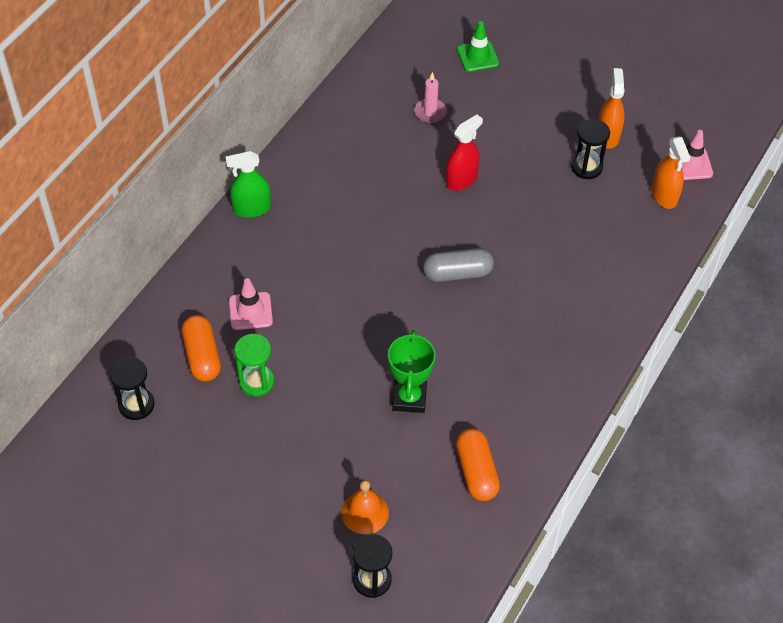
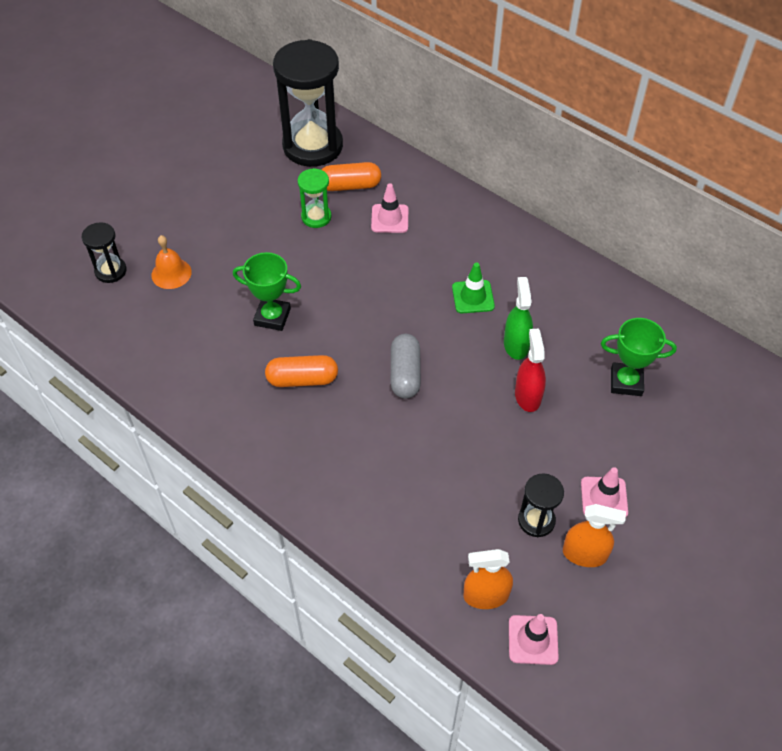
camera: 100 degrees right, 0 degrees up
(136, 405) = (313, 146): black hourglass -> black hourglass, size x2.11
(252, 208) = (506, 228): green spray bottle -> green spray bottle (516, 345)
(430, 112) = (626, 382): pink candle -> green trophy
(461, 179) = (527, 396): red spray bottle -> red spray bottle turned 150 degrees counterclockwise
(476, 472) = (183, 354): orange capsule -> orange capsule (302, 379)
(477, 56) = (715, 441): green traffic cone -> green traffic cone (473, 297)
(552, 125) = (604, 497): none -> pink traffic cone

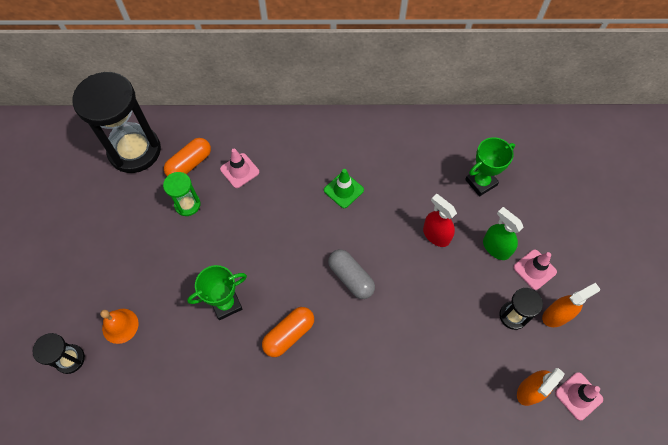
camera: 40 degrees left, 10 degrees up
(516, 345) = (398, 205): green spray bottle -> green spray bottle (496, 248)

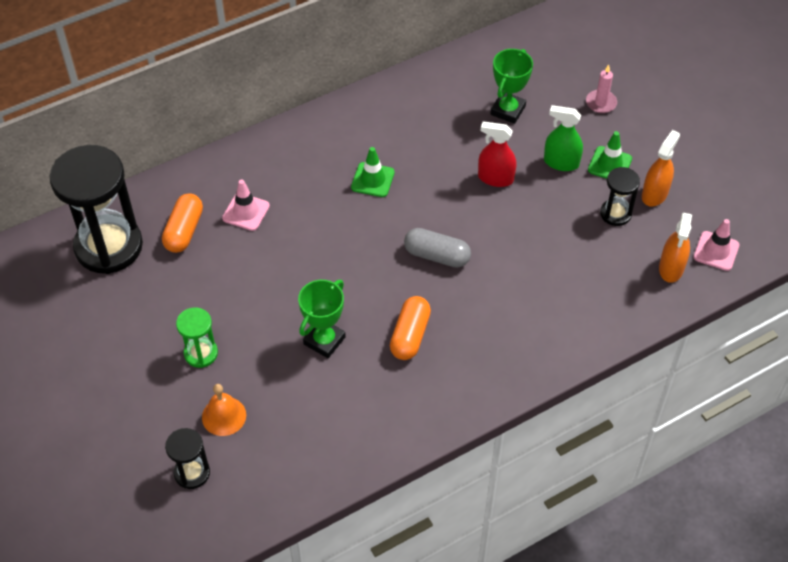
camera: 30 degrees left, 10 degrees down
(187, 204) = (211, 270): green hourglass -> green hourglass (201, 353)
(534, 269) = (609, 164): pink traffic cone -> green traffic cone
(560, 212) = (601, 103): none -> pink candle

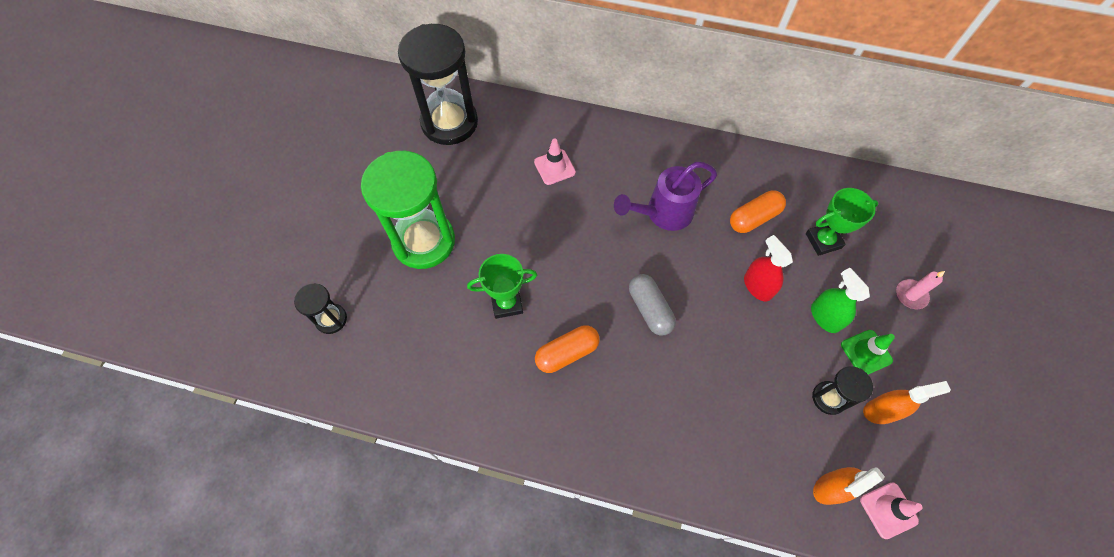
camera: 45 degrees right, 10 degrees up
(184, 231) = (503, 149): orange capsule -> orange capsule (754, 218)
(201, 353) = (424, 241): green hourglass -> green hourglass, size x2.11
(224, 416) = (390, 298): orange bell -> none
(372, 180) = (663, 213): green traffic cone -> purple watering can

